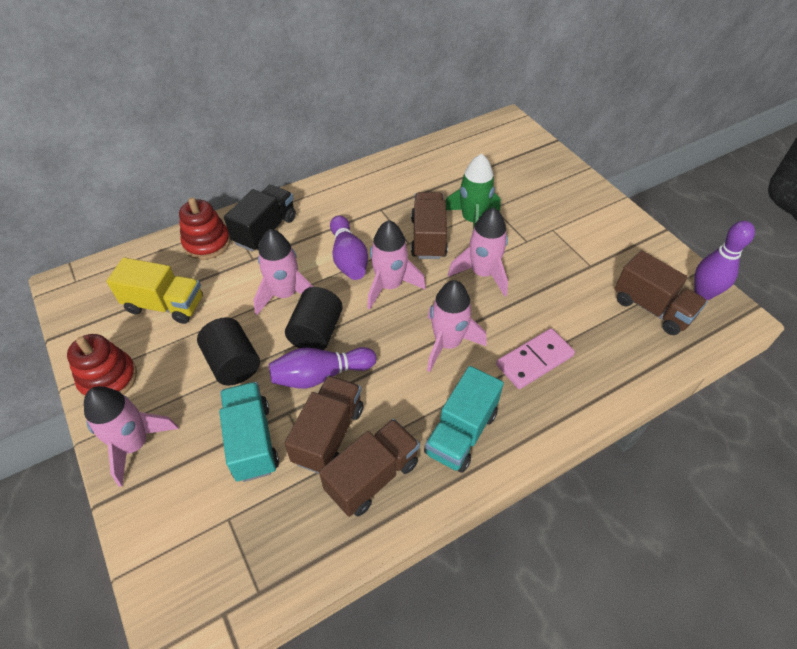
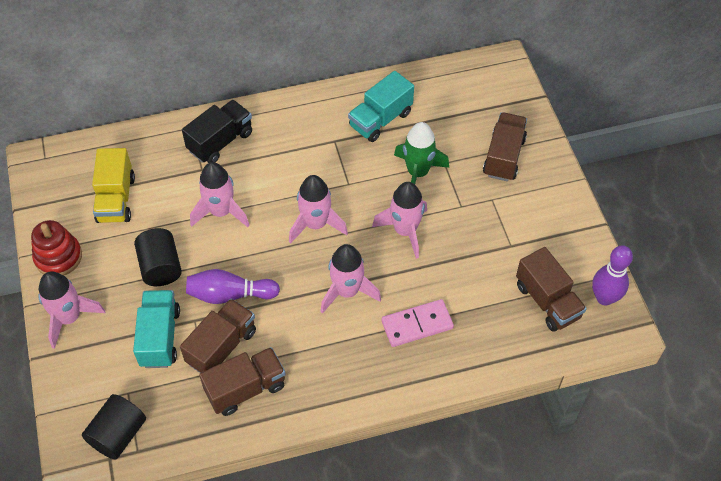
camera: 15 degrees right, 5 degrees up
(165, 305) = (116, 199): yellow truck -> yellow truck turned 60 degrees clockwise
(207, 243) = (165, 144): red stacking toy -> none
(316, 332) = (237, 254): black cylinder -> black cylinder (118, 434)
(348, 258) = (287, 187): purple bowling pin -> none
(428, 238) = (368, 182): brown truck -> brown truck (503, 157)
(461, 433) = (329, 371): turquoise truck -> turquoise truck (380, 119)

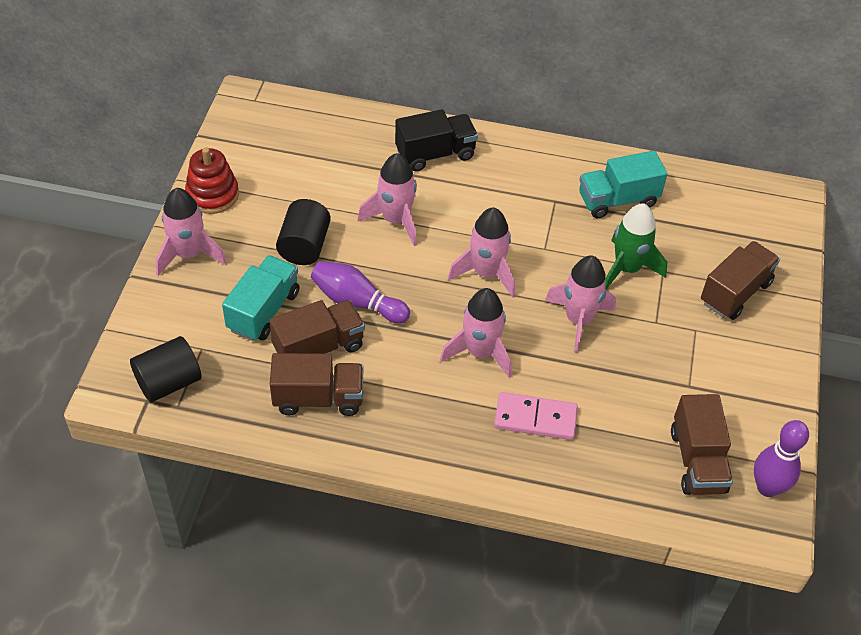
camera: 25 degrees right, 5 degrees down
(116, 199) = (299, 165): yellow truck -> none

